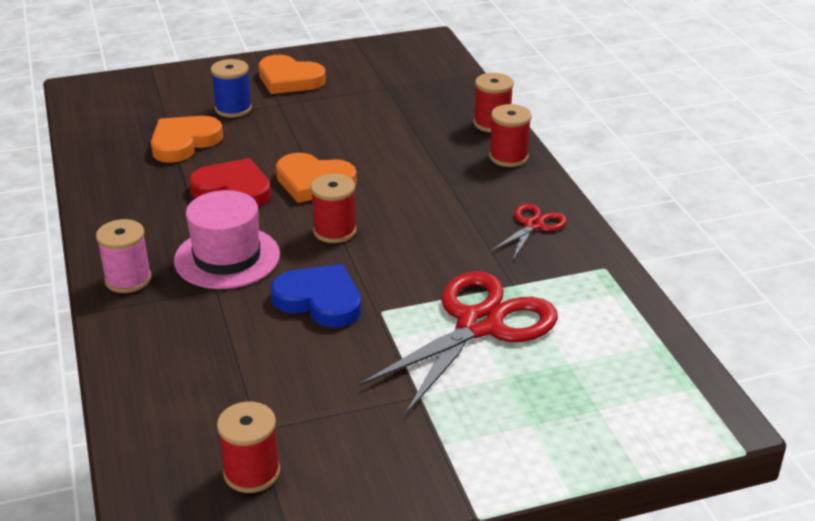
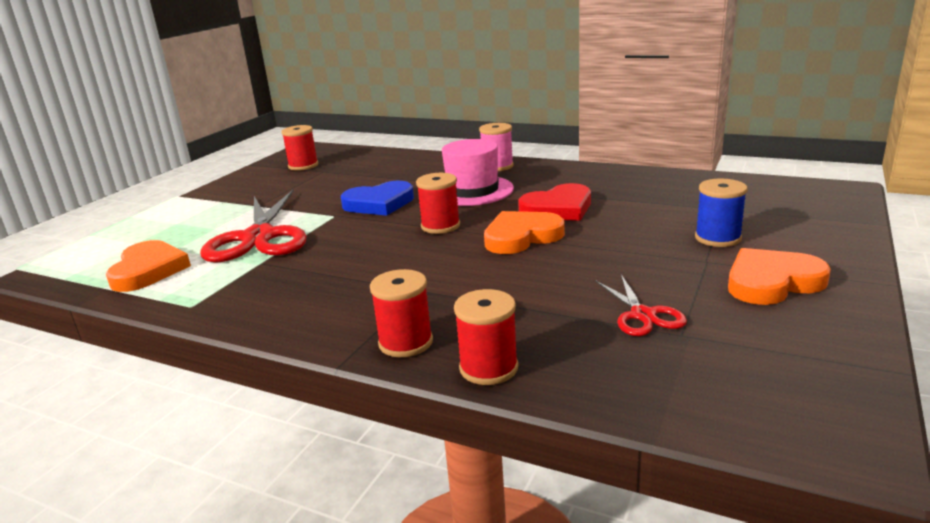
camera: 135 degrees right, 10 degrees down
(184, 142) = (667, 207): orange heart -> orange heart (148, 270)
(533, 225) = (293, 301): red scissors -> red scissors (643, 315)

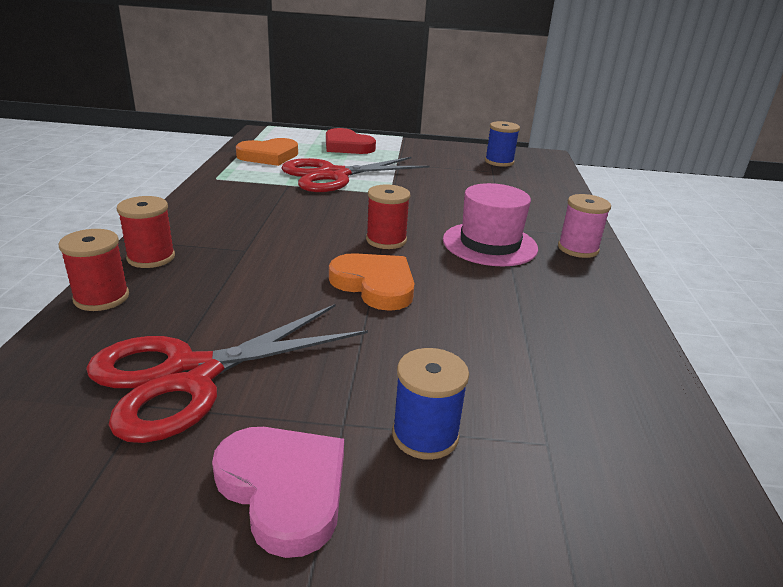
camera: 65 degrees right, 5 degrees up
(303, 166) = (499, 162): red spool -> blue spool
(379, 203) = (427, 206): blue heart -> none
(558, 208) = (467, 299): red heart -> red heart (347, 146)
(643, 315) = (190, 375): red scissors -> red scissors, size x2.02
(772, 282) = (284, 489): orange heart -> pink heart

